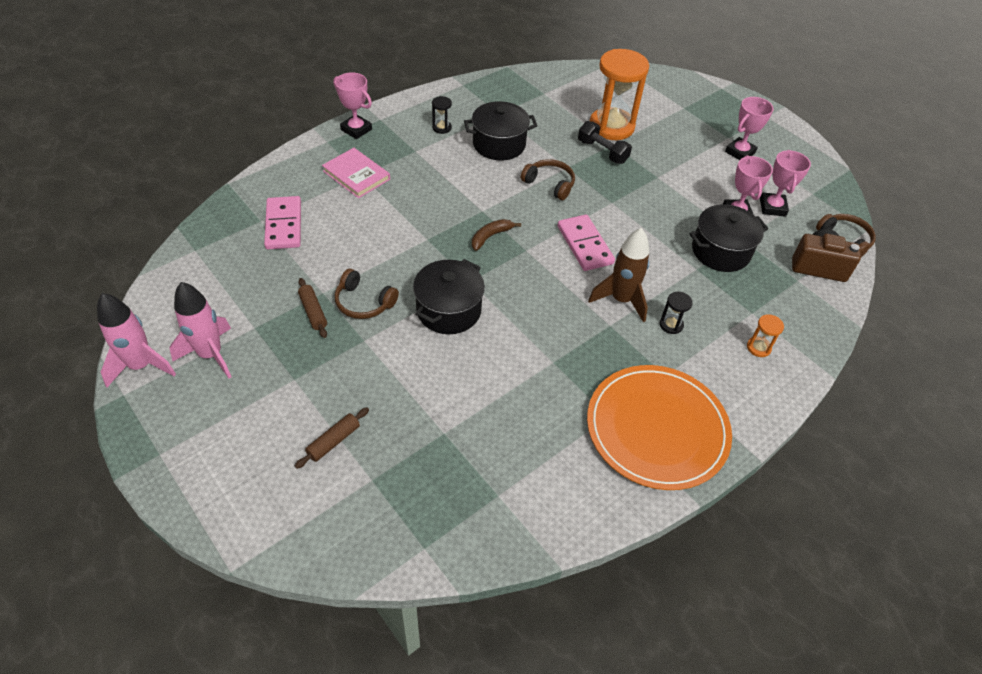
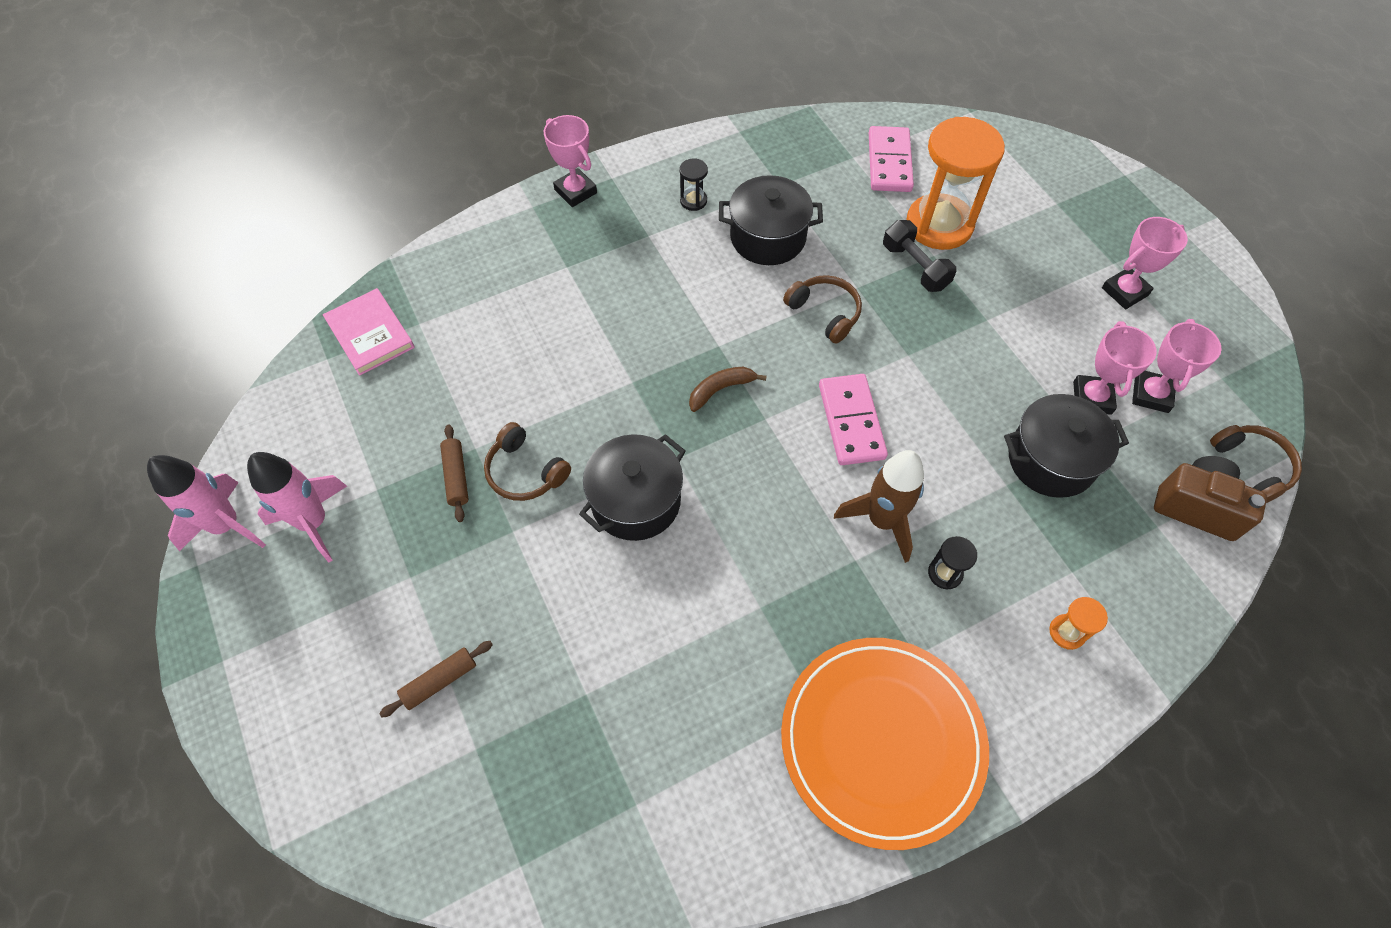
camera: 15 degrees right, 10 degrees up
(284, 225) = (447, 334): pink domino -> pink domino (889, 162)
(356, 175) = (559, 266): pink book -> pink book (370, 334)

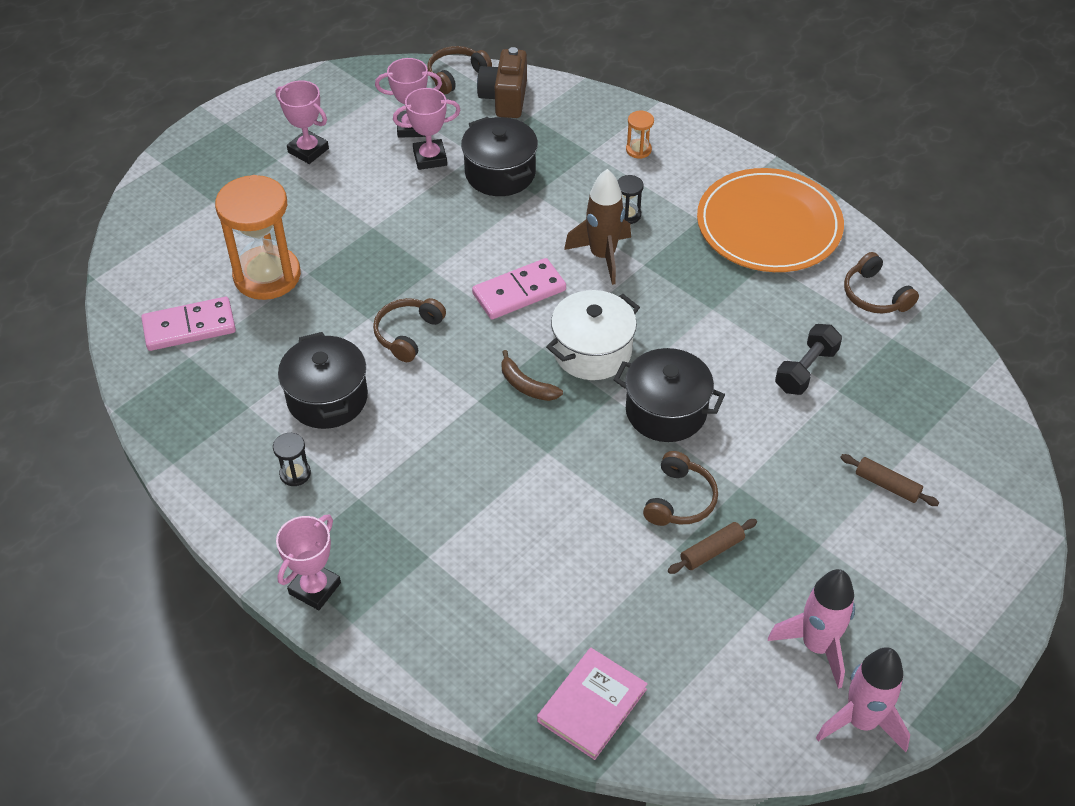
camera: 110 degrees left, 10 degrees down
(713, 822) = (875, 295): none -> brown headphones
(743, 461) = (592, 351): none -> white pot
(915, 267) = (327, 283): black dumbbell -> black dumbbell (806, 370)

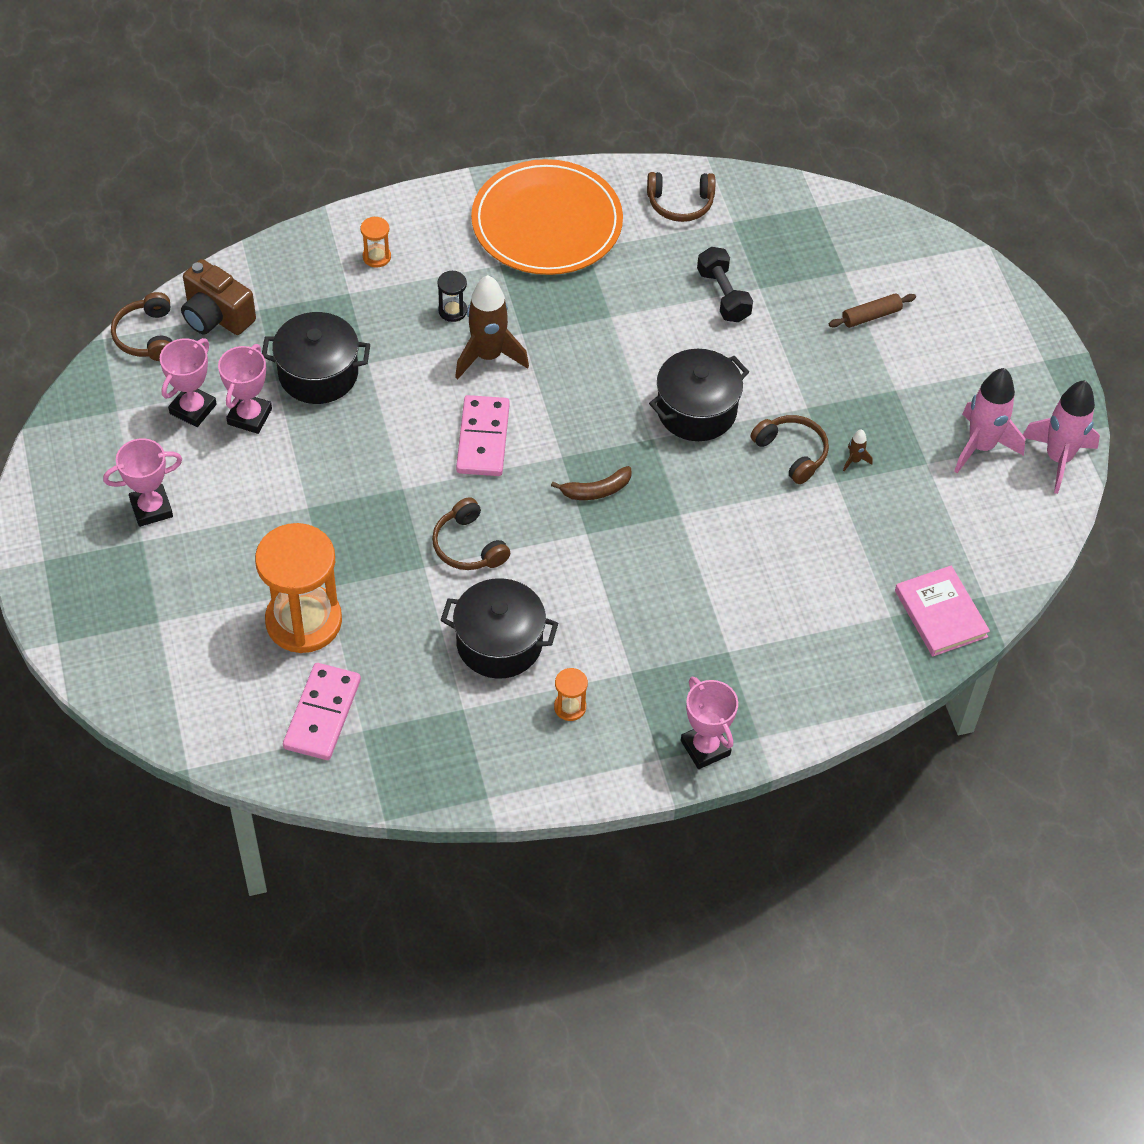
camera: 60 degrees left, 5 degrees up
(295, 474) = (570, 707): black hourglass -> orange hourglass
(592, 351) = (593, 424): white pot -> none
(711, 551) = (854, 460): brown rolling pin -> brown rocket

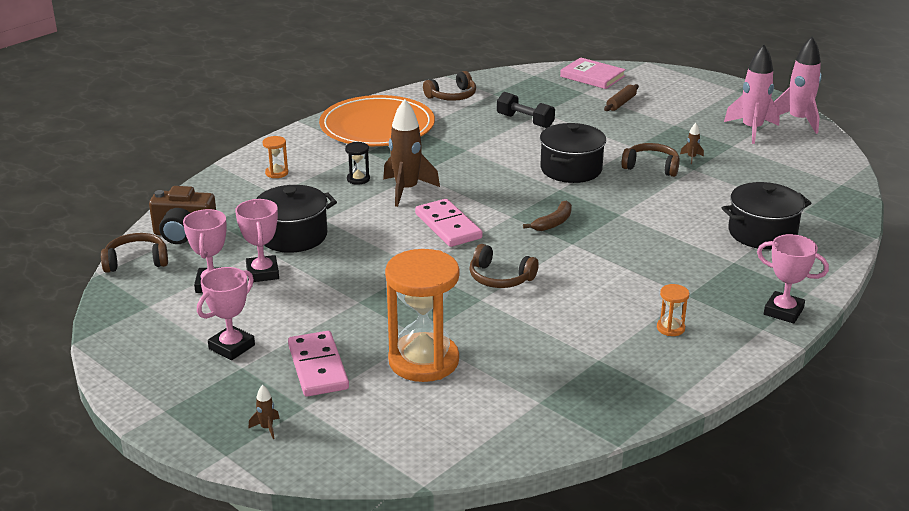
camera: 30 degrees left, 25 degrees down
(111, 629) = (267, 428): none -> brown rocket
(147, 336) = (136, 261): brown headphones -> brown headphones turned 120 degrees clockwise
(322, 714) = (497, 406): pink domino -> pink domino (317, 367)
(499, 643) = (581, 316): black pot -> black pot (762, 233)
(940, 613) = (830, 199): pink book -> pink book (592, 76)

